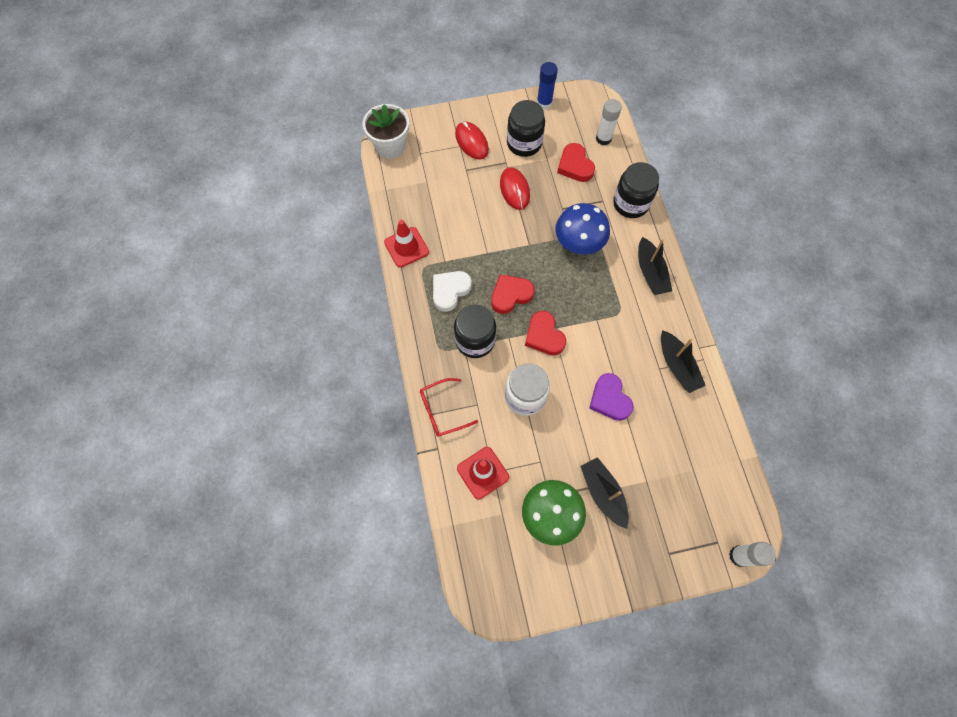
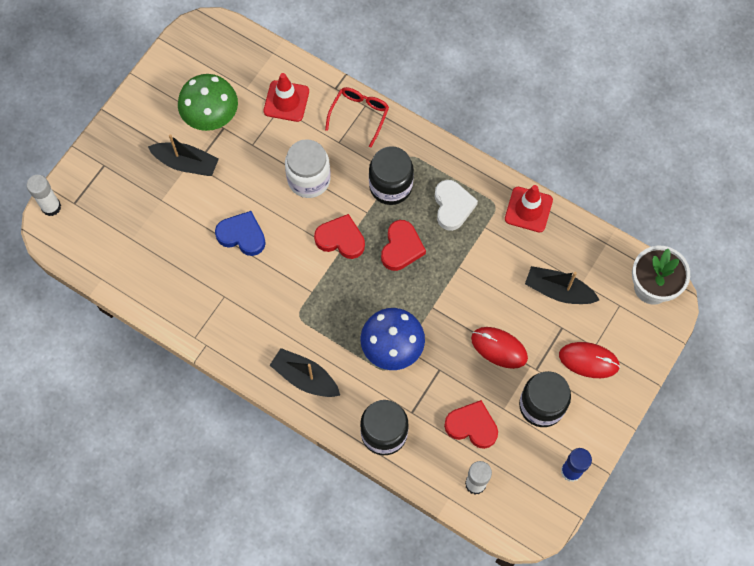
camera: 135 degrees right, 0 degrees up
(609, 399) = (242, 235): purple heart -> blue heart
(677, 366) = (211, 311): black boat -> black boat (558, 291)

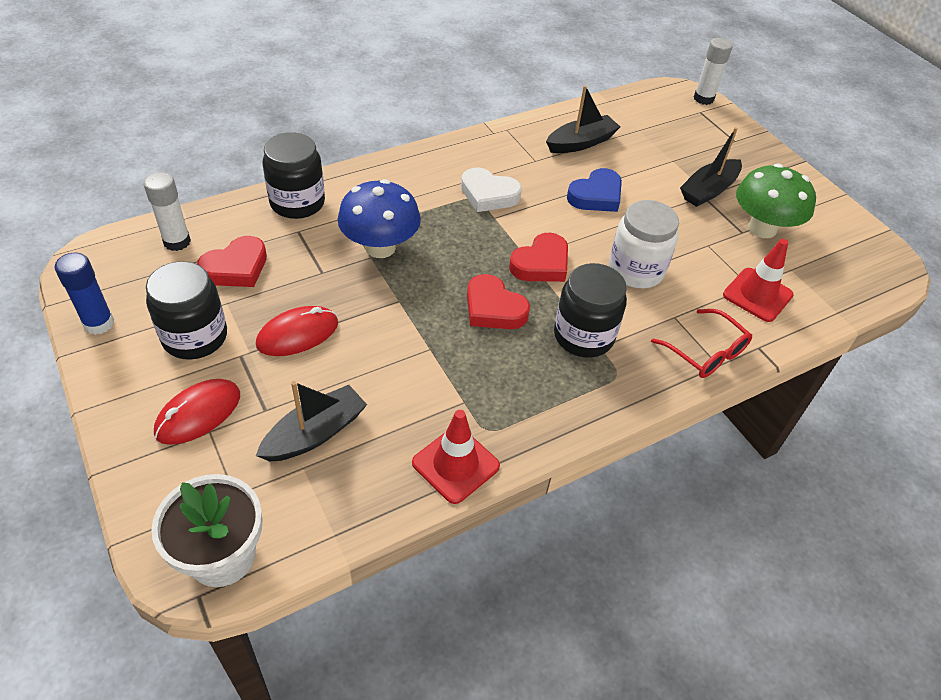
camera: 115 degrees right, 20 degrees down
(305, 377) = (405, 176): black boat -> black boat (581, 143)
(452, 206) = (516, 383): white heart -> white heart (488, 194)

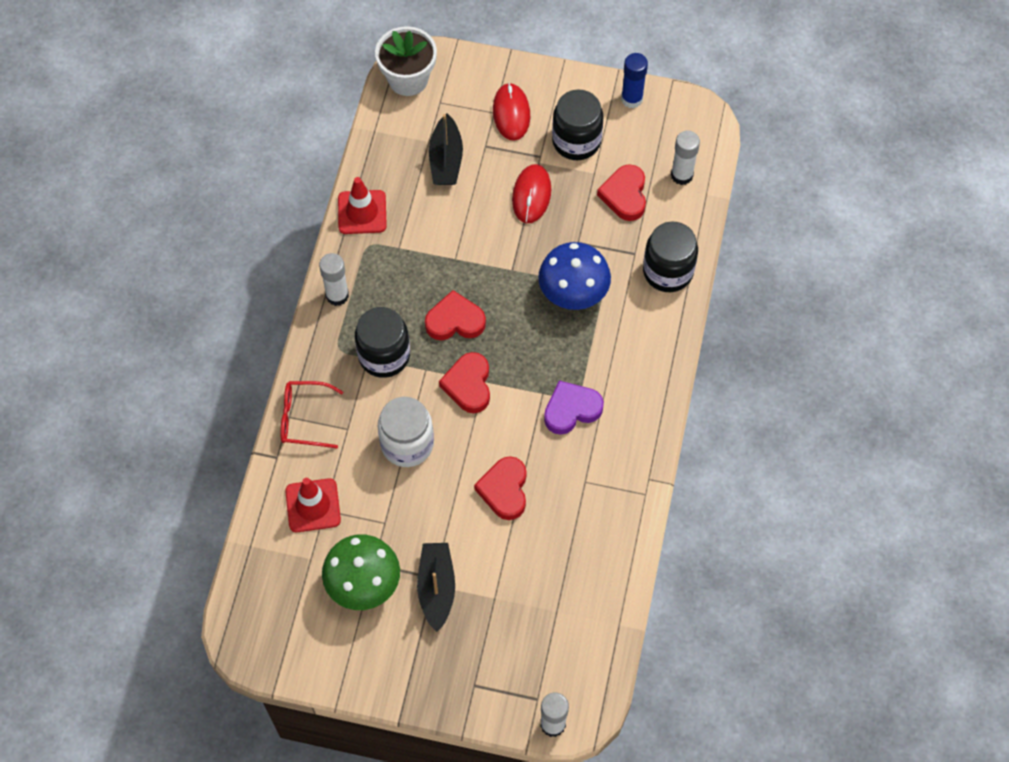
camera: 135 degrees right, 15 degrees up
(488, 194) = (571, 409): white heart -> purple heart
(569, 415) = (337, 295): none -> white glue stick
(581, 143) = (578, 540): black boat -> none
(596, 196) = (504, 490): blue heart -> red heart

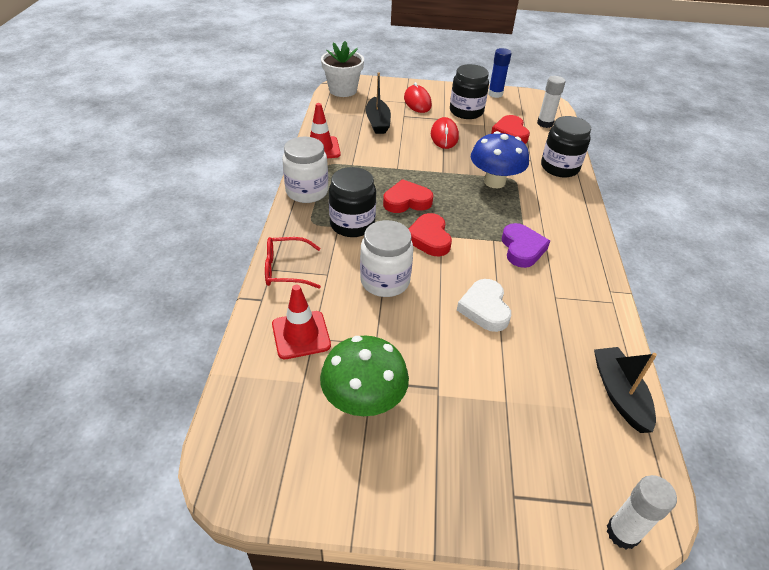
camera: 10 degrees left, 20 degrees down
(337, 295) = (307, 192): white glue stick -> white jar
(436, 588) = (443, 397): black boat -> black boat (619, 394)
(504, 490) = (484, 308): red heart -> white heart
(571, 409) = (522, 249): purple heart -> purple heart turned 120 degrees clockwise

